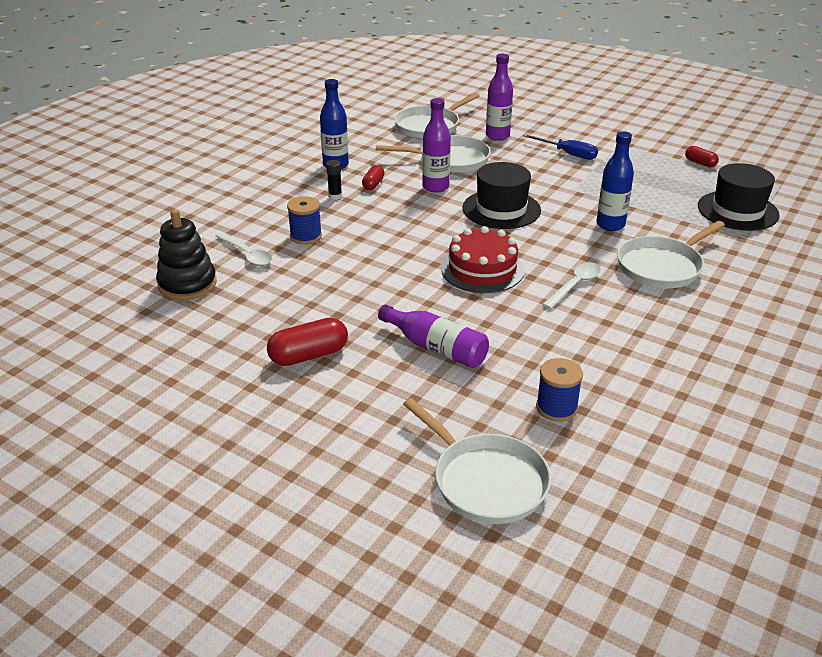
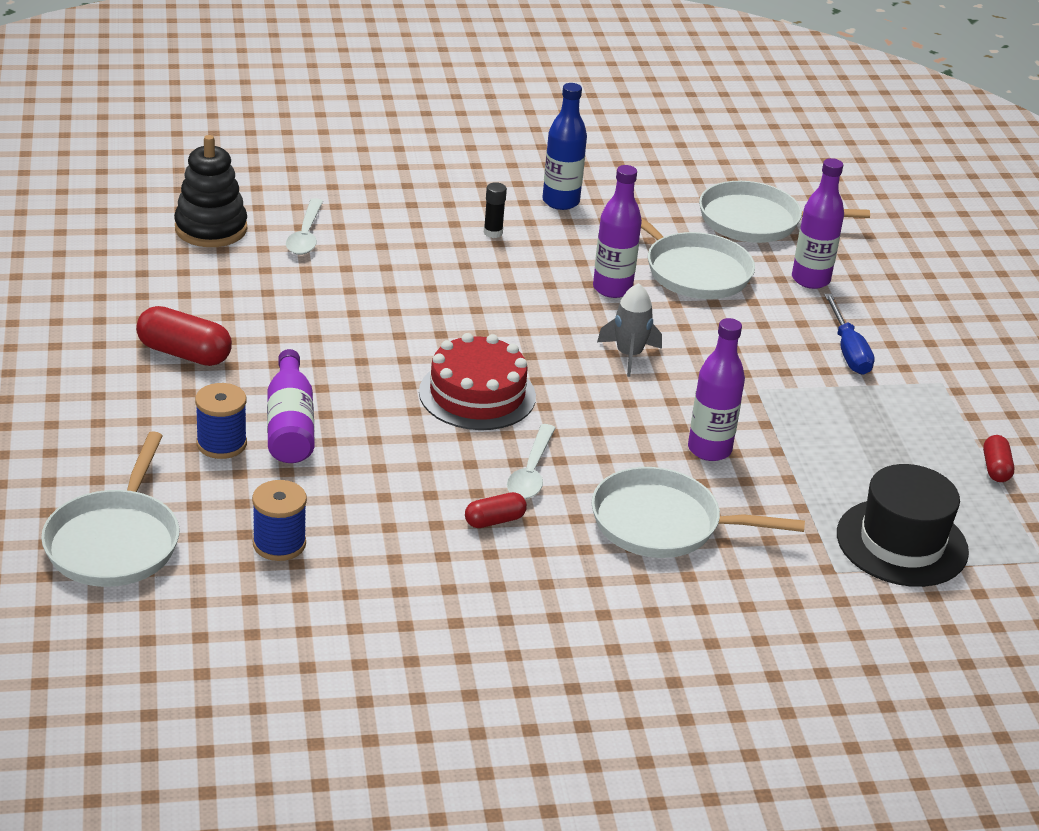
camera: 45 degrees right, 0 degrees up
(306, 236) = (386, 253): blue spool -> blue spool (221, 444)
(373, 184) = (555, 245): red capsule -> red capsule (494, 521)
(501, 209) = (629, 355): black hat -> grey rocket
(575, 285) = (531, 472): white spoon -> white spoon turned 105 degrees clockwise
(610, 225) = (709, 449): blue bottle -> purple bottle

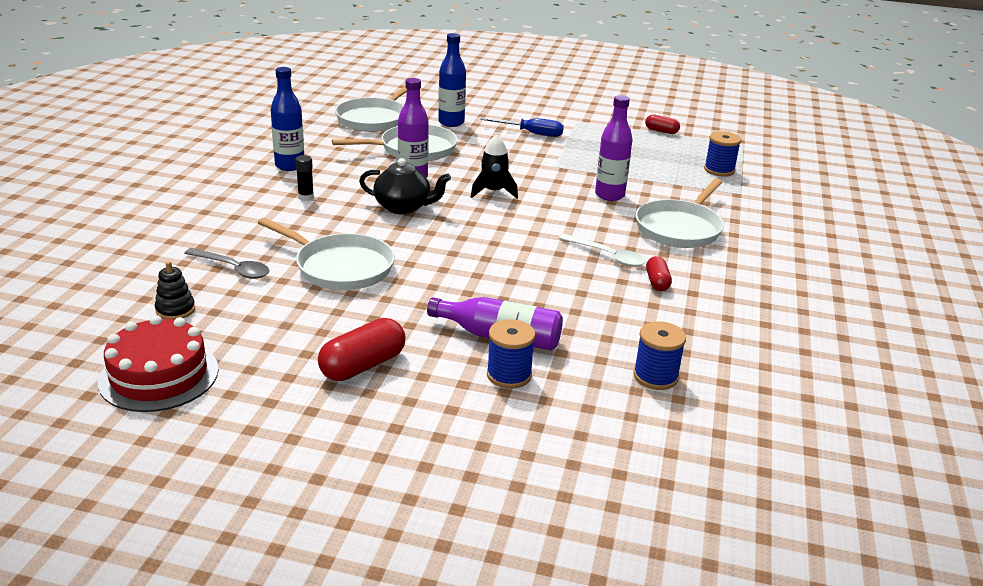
camera: 65 degrees left, 5 degrees down
(115, 542) = (625, 462): white pan -> white pan (340, 267)
(211, 229) = (175, 310): black stacking toy -> black stacking toy, size x0.54
(305, 235) = (233, 269): white spoon -> grey spoon
(477, 394) = (506, 252): red cake -> red cake (159, 375)
(527, 300) = (403, 207): none -> black teapot
(629, 355) = (493, 192): grey rocket -> black rocket
(810, 280) = (451, 122): purple bottle -> blue bottle
(902, 543) = (719, 170): black hat -> blue spool

